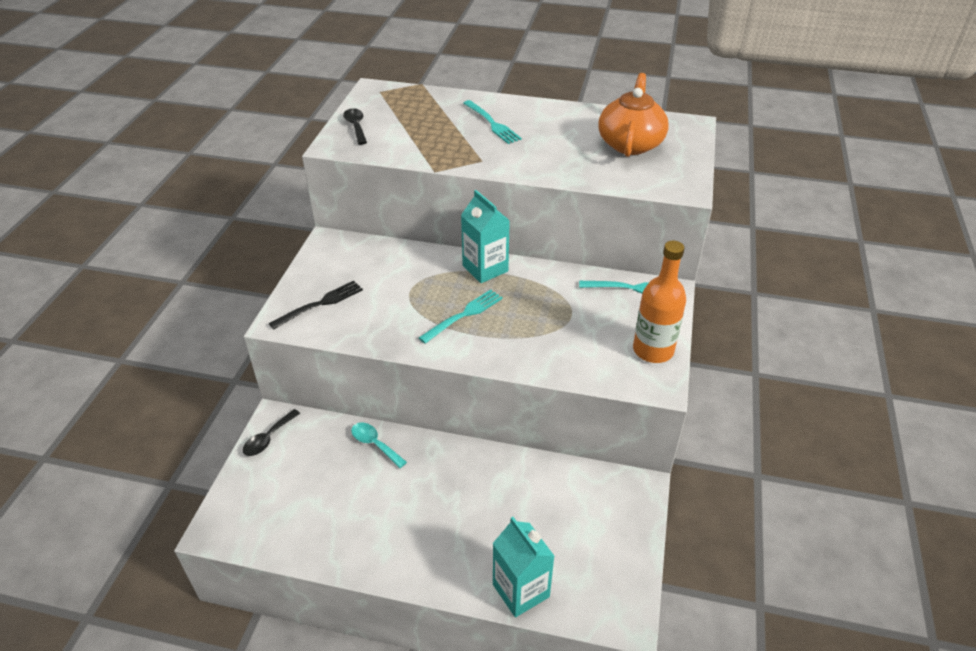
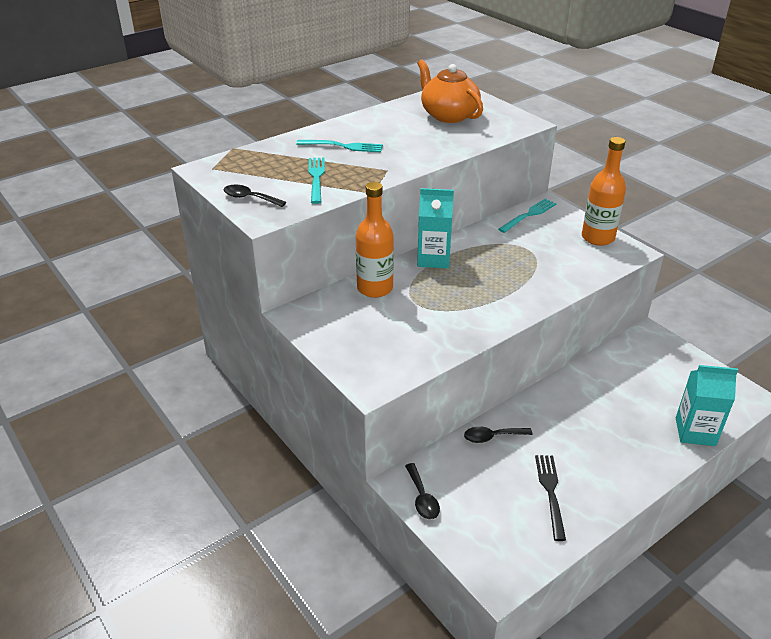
camera: 50 degrees left, 5 degrees down
(320, 304) = (376, 354): black fork -> black fork (550, 492)
(375, 444) = (492, 437): turquoise spoon -> black spoon
(405, 260) = (375, 288): none -> orange bottle
(463, 315) = (475, 292): turquoise fork -> turquoise fork (316, 178)

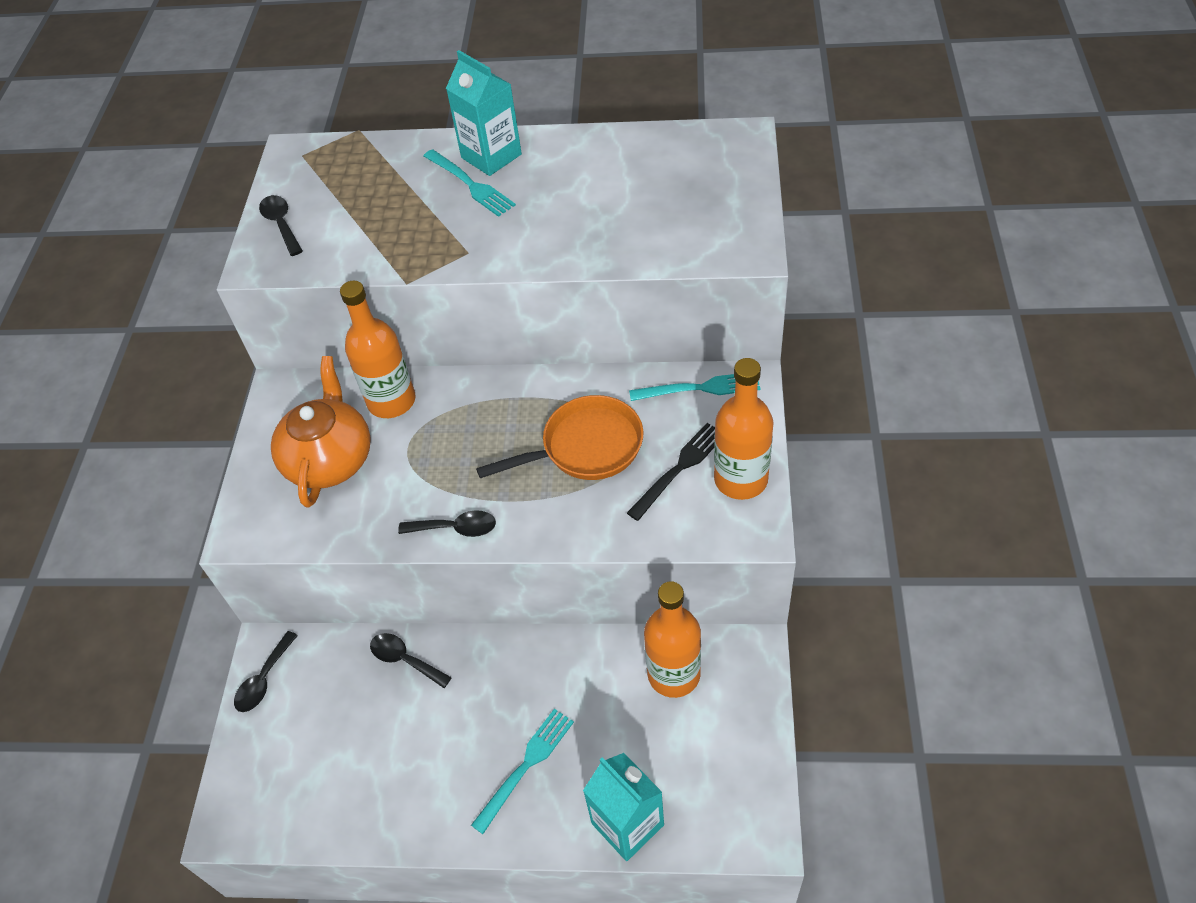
camera: 45 degrees right, 15 degrees up
(316, 178) = (379, 226): turquoise fork -> turquoise fork (525, 766)
(433, 259) = (501, 394): turquoise carton -> turquoise carton (491, 156)
(448, 115) = (665, 185): orange teapot -> orange teapot (330, 459)
(494, 320) = (456, 528): none -> black spoon
(510, 259) = (586, 447): none -> orange pan
(550, 492) = (381, 770): black fork -> black fork (679, 468)
(630, 362) = (673, 674): none -> orange bottle

